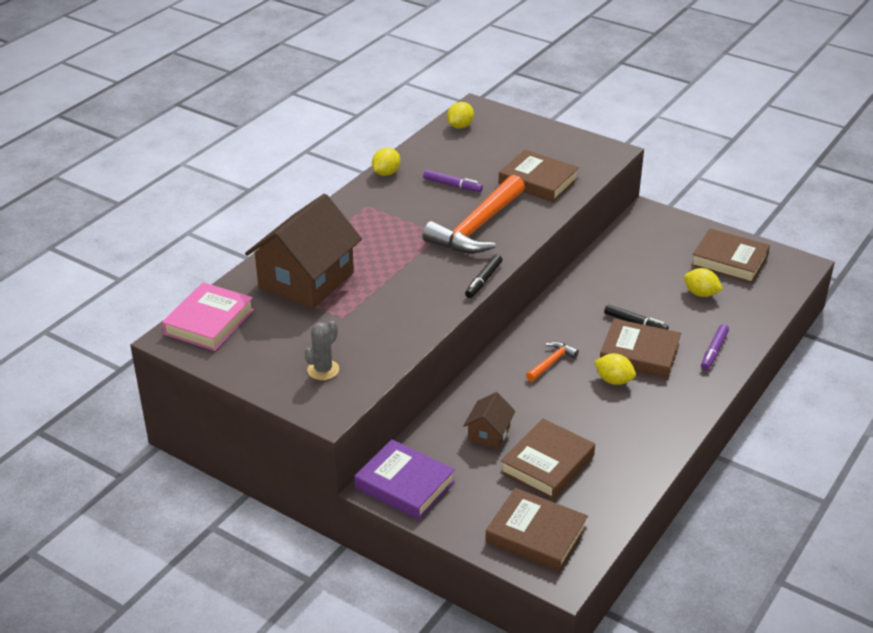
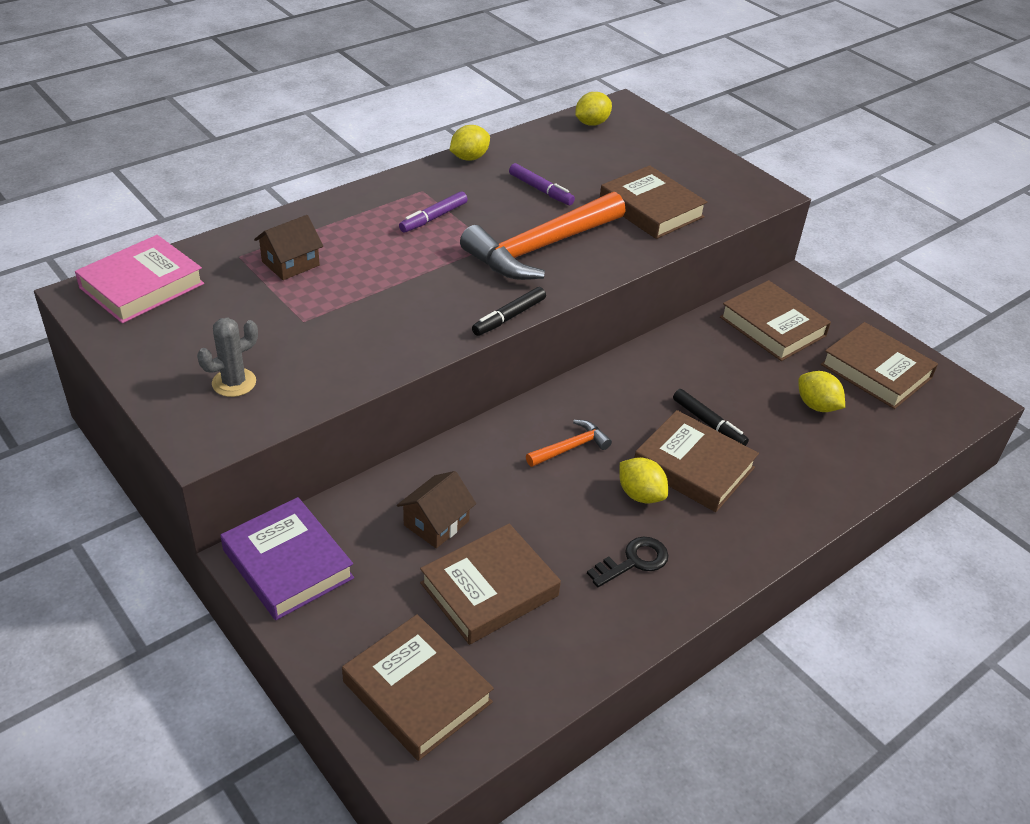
camera: 15 degrees right, 5 degrees up
(306, 280) = (290, 263): brown house -> brown house, size x0.46
(631, 422) = (634, 561): none -> black key
(646, 247) = (772, 326): none -> brown book
(714, 351) = (799, 490): purple marker -> purple marker (434, 217)

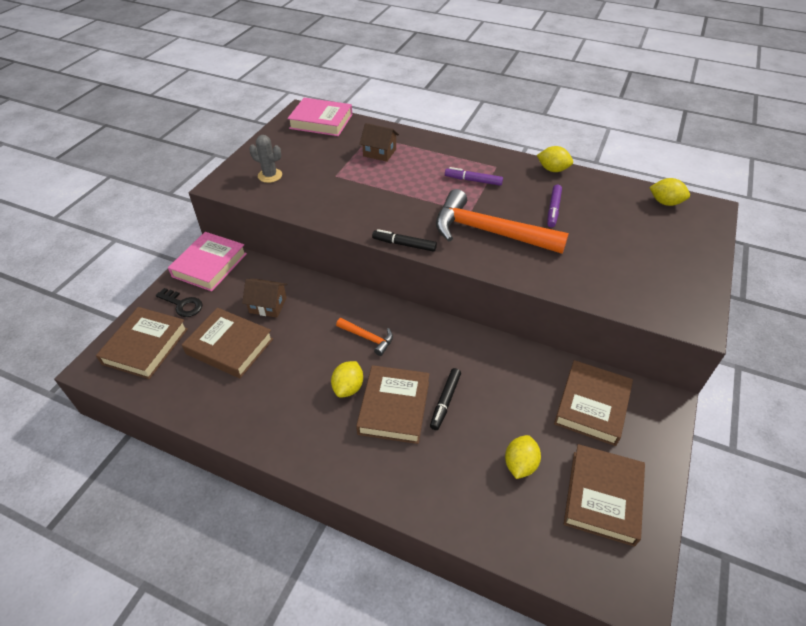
camera: 65 degrees right, 5 degrees up
(288, 564) = (210, 265): purple book -> pink book
(634, 561) = (286, 405): black key -> black key (182, 304)
(651, 209) = (593, 266): brown book -> none

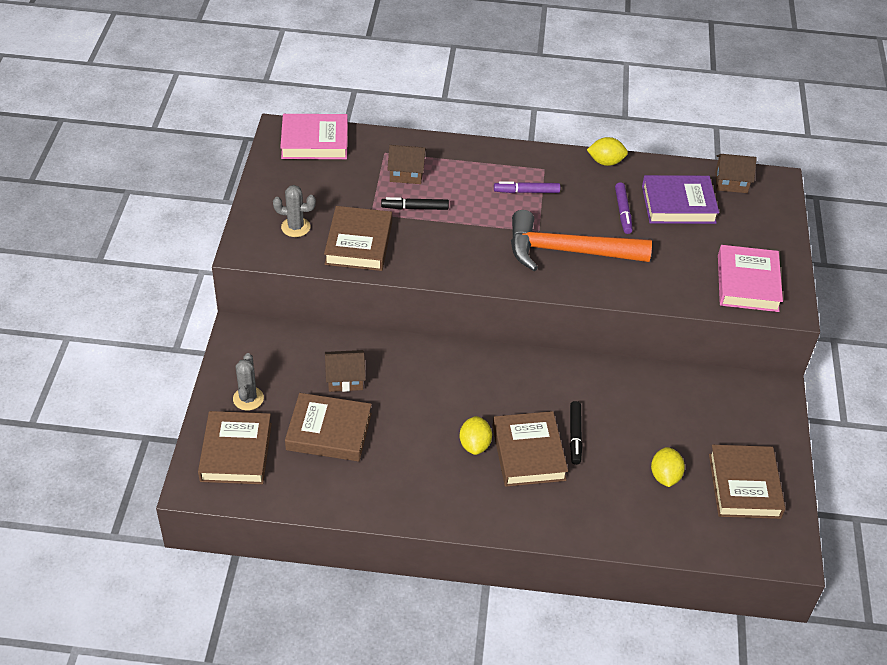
camera: 20 degrees left, 0 degrees up
(182, 304) = (248, 398): black key -> grey cactus
(210, 265) = (251, 347): pink book -> pink book (747, 283)
(368, 338) = (470, 390): orange hammer -> none
(404, 244) = (487, 283): black marker -> black marker (415, 208)
(591, 405) = (712, 408): brown book -> brown book (358, 243)
(608, 212) = (678, 204): none -> purple book
(665, 202) = (731, 182): yellow lemon -> brown house

